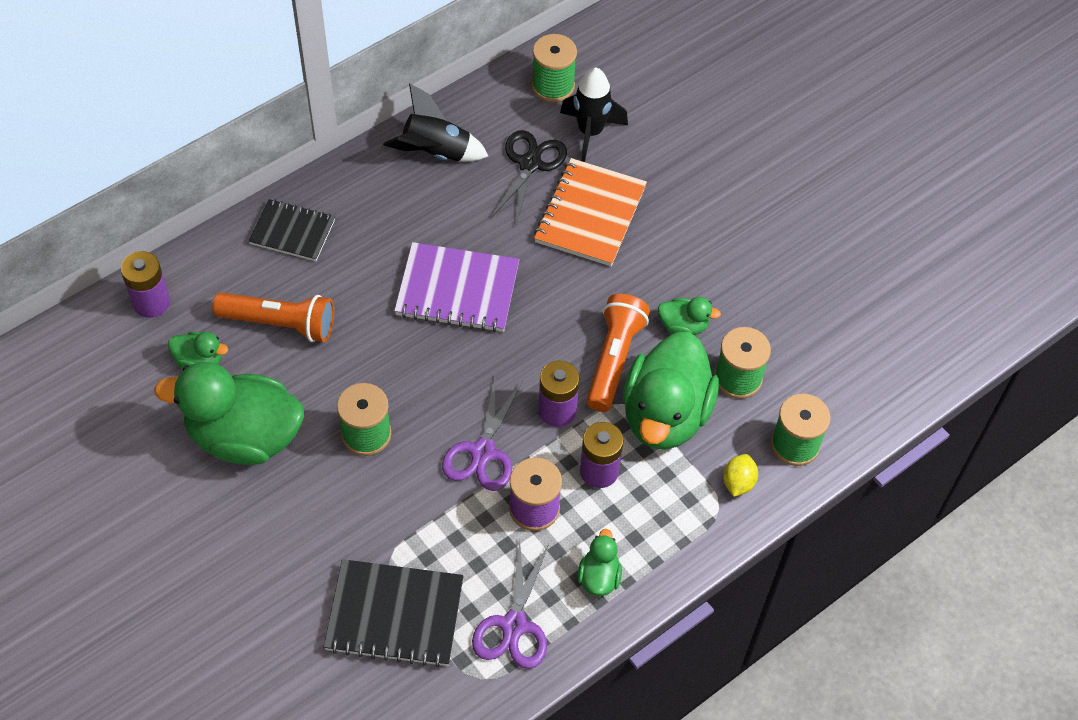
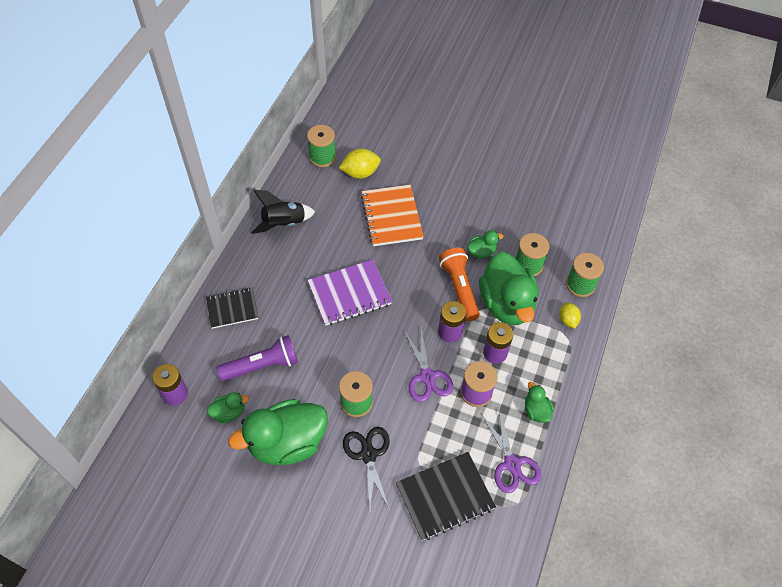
camera: 30 degrees left, 0 degrees up
(280, 324) = (262, 365): orange flashlight -> purple flashlight
(530, 164) = (340, 205): black scissors -> black scissors (368, 455)
(590, 132) = (360, 173): black rocket -> yellow lemon

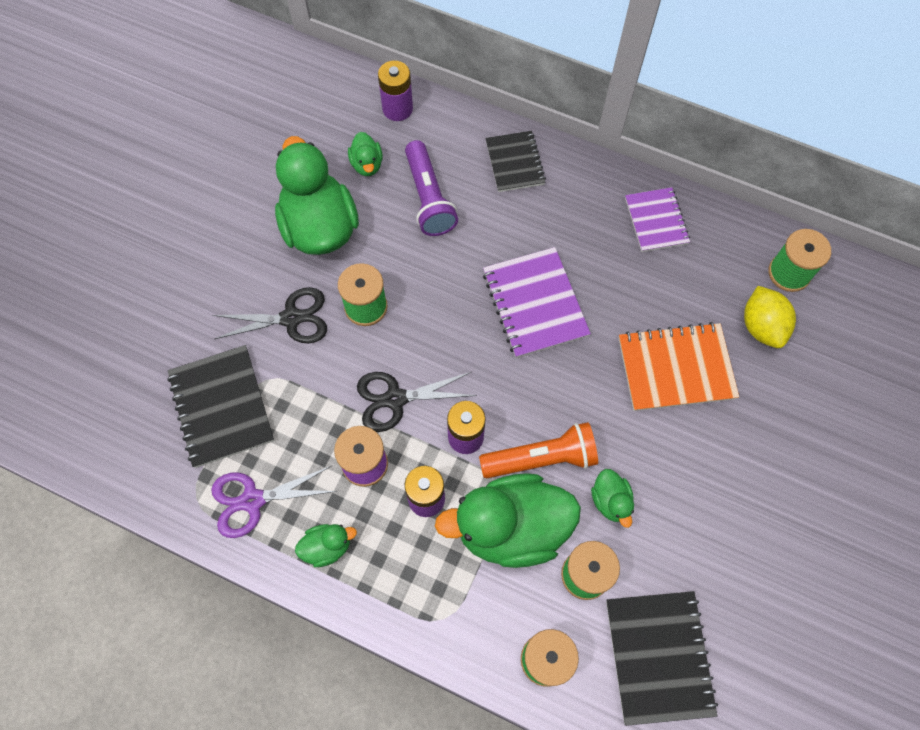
camera: 95 degrees right, 10 degrees up
(284, 224) = (656, 221): black rocket -> purple notebook
(427, 376) = (395, 399): purple scissors -> black scissors
(567, 230) = (659, 657): none -> black notebook
(567, 320) = (478, 624): yellow lemon -> none

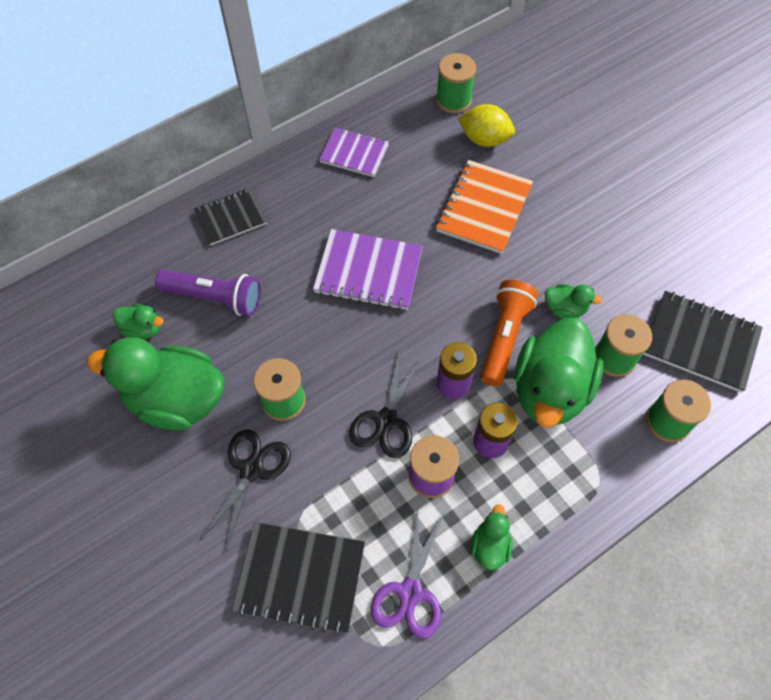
camera: 60 degrees left, 5 degrees down
(397, 109) = (106, 276): purple battery -> none
(515, 163) = (230, 218): black notebook -> black notebook turned 45 degrees counterclockwise

